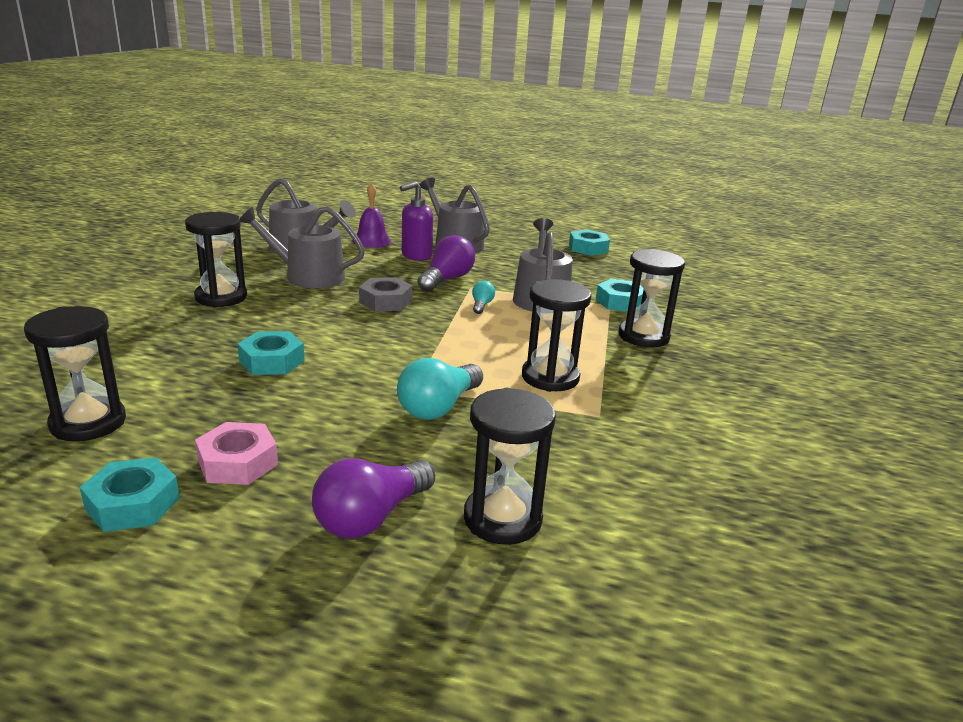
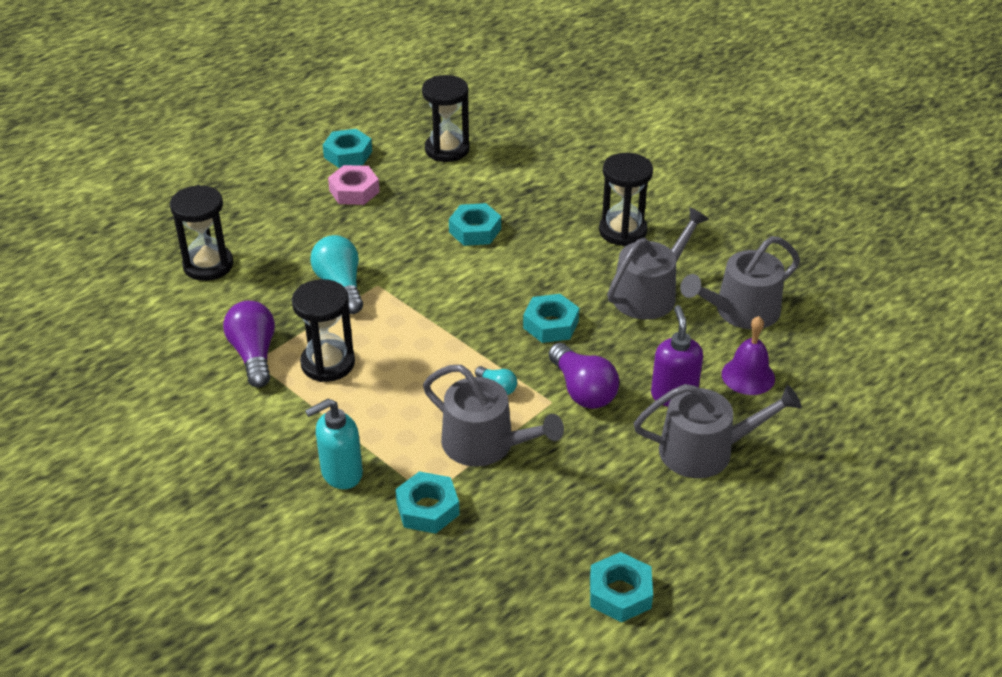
camera: 125 degrees right, 15 degrees up
(371, 517) = (259, 222): purple light bulb -> purple light bulb (254, 354)
(385, 301) = (550, 324): grey nut -> turquoise nut
(643, 336) = (341, 473): black hourglass -> turquoise soap dispenser

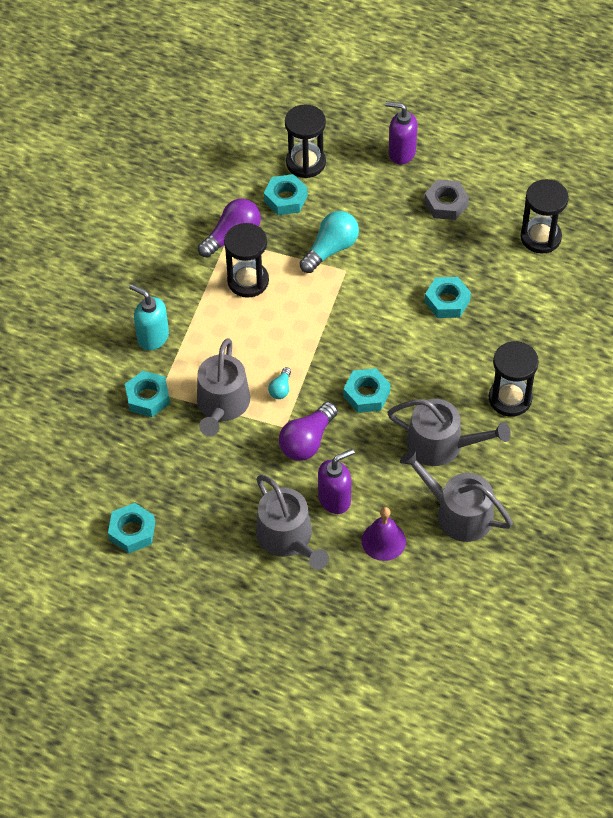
camera: 65 degrees right, 15 degrees up
(262, 197) = (401, 153): none -> purple soap dispenser
(348, 154) = (490, 177): turquoise nut -> turquoise nut (285, 199)
(354, 191) = (446, 204): pink nut -> grey nut

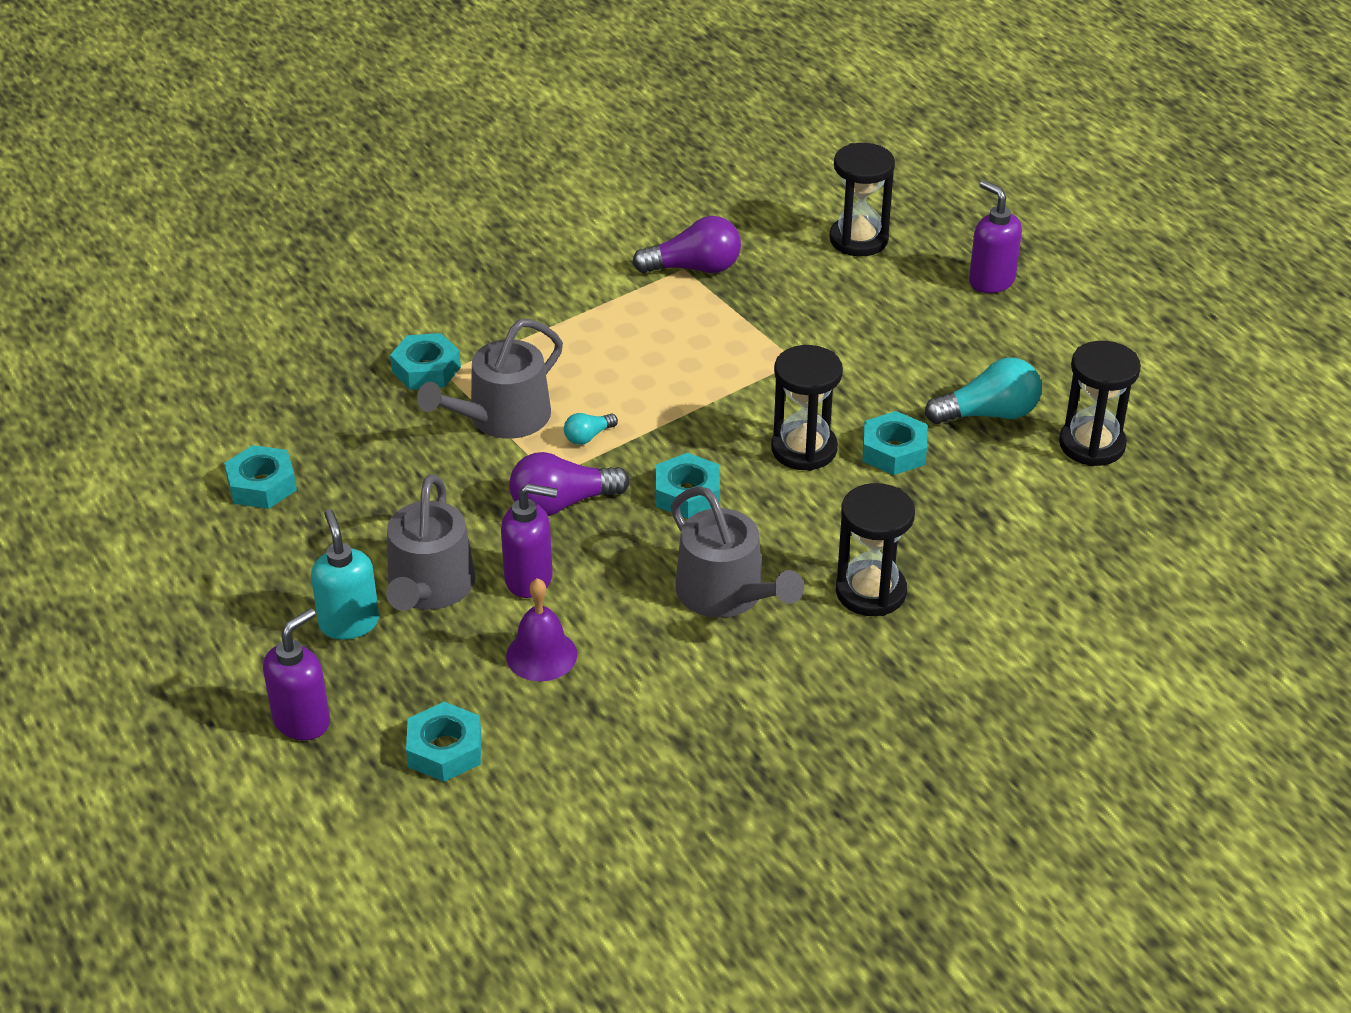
camera: 35 degrees right, 15 degrees down
(152, 337) = (496, 317): turquoise soap dispenser -> turquoise soap dispenser (349, 623)
(248, 281) = (665, 317): black hourglass -> black hourglass (804, 449)
(285, 199) = (797, 262): turquoise nut -> turquoise nut (445, 750)
(300, 658) = (302, 721): none -> purple soap dispenser
(331, 249) = (800, 333): turquoise light bulb -> turquoise light bulb (988, 414)
(446, 204) = (997, 354): grey nut -> none
(458, 513) = (669, 677): grey watering can -> none

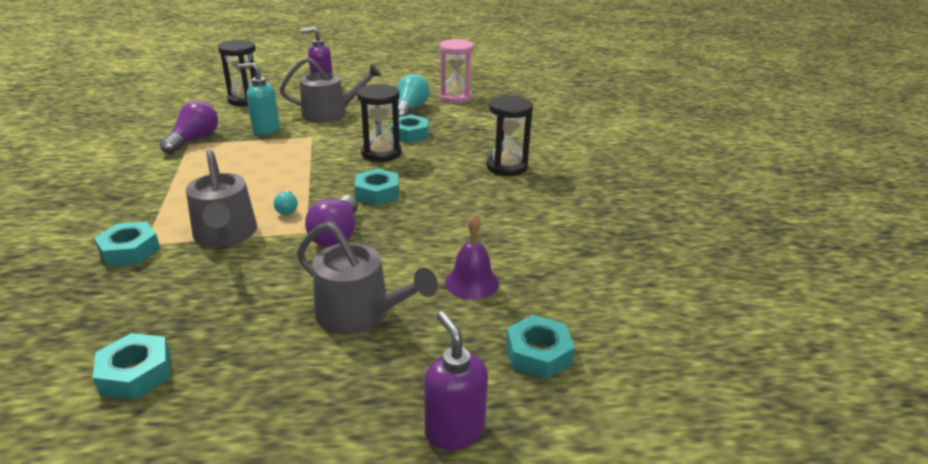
camera: 65 degrees left, 10 degrees down
(349, 623) = (359, 367): turquoise soap dispenser -> turquoise soap dispenser (265, 129)
(529, 579) = (395, 267): purple soap dispenser -> none
(727, 594) = (473, 204): grey watering can -> grey watering can (330, 113)
(1092, 445) = (455, 97): black hourglass -> pink hourglass

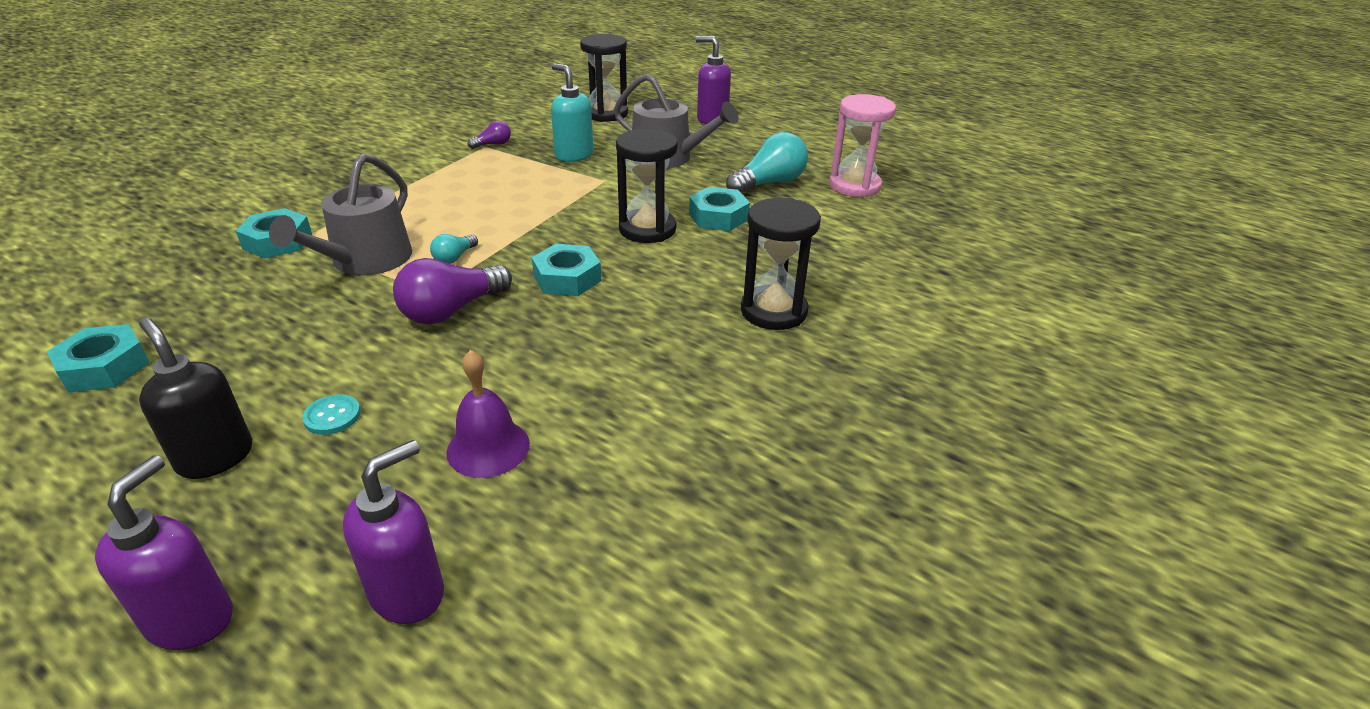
camera: 40 degrees right, 5 degrees up
(194, 140) = (493, 144): purple light bulb -> purple light bulb, size x0.51
(324, 367) = (215, 457): none -> black soap dispenser
(360, 313) = (332, 416): grey watering can -> turquoise button
(538, 354) = (408, 593): turquoise nut -> purple soap dispenser

